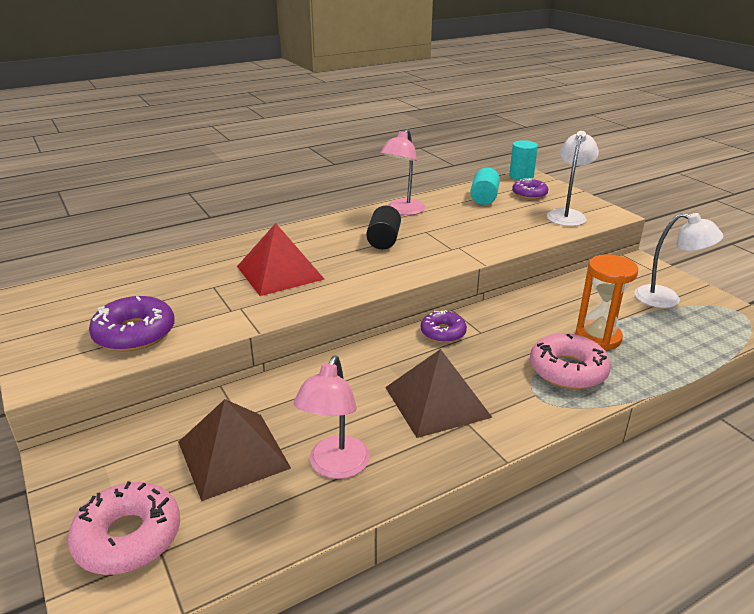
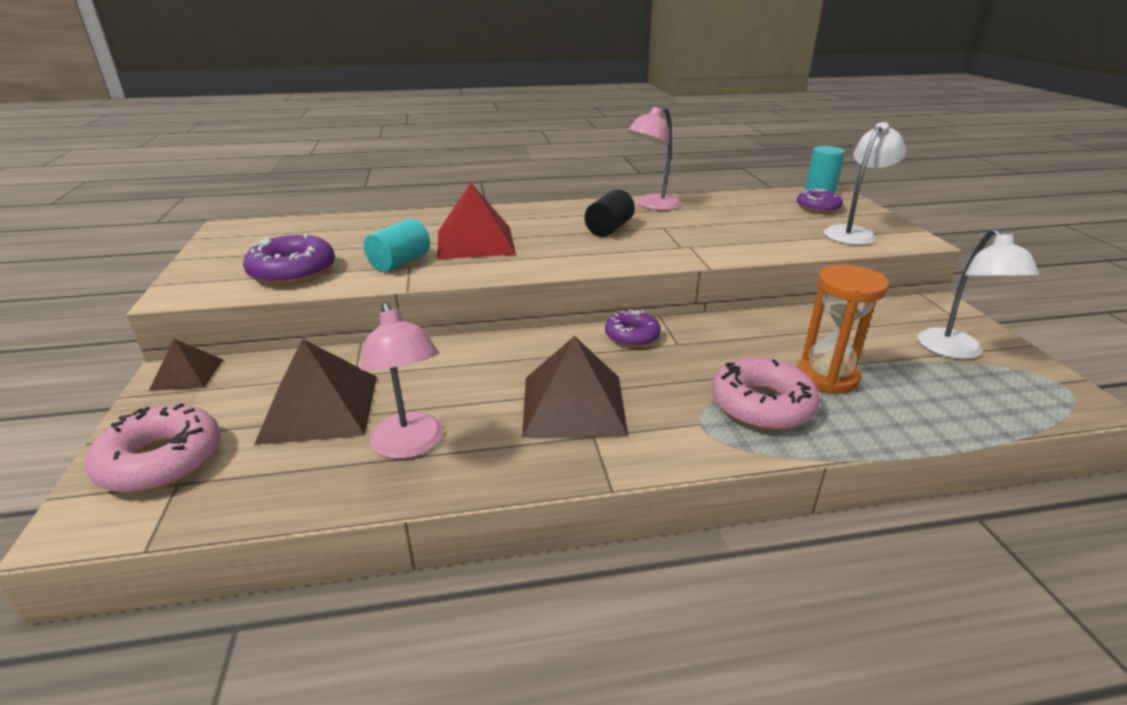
camera: 20 degrees right, 0 degrees up
(79, 454) = (187, 374): none -> brown pyramid
(335, 467) = (410, 446): pink lamp -> pink lamp turned 60 degrees counterclockwise
(484, 198) = (758, 205): turquoise cylinder -> turquoise cylinder (400, 262)
(667, 299) = (955, 351): white lamp -> white lamp turned 45 degrees clockwise

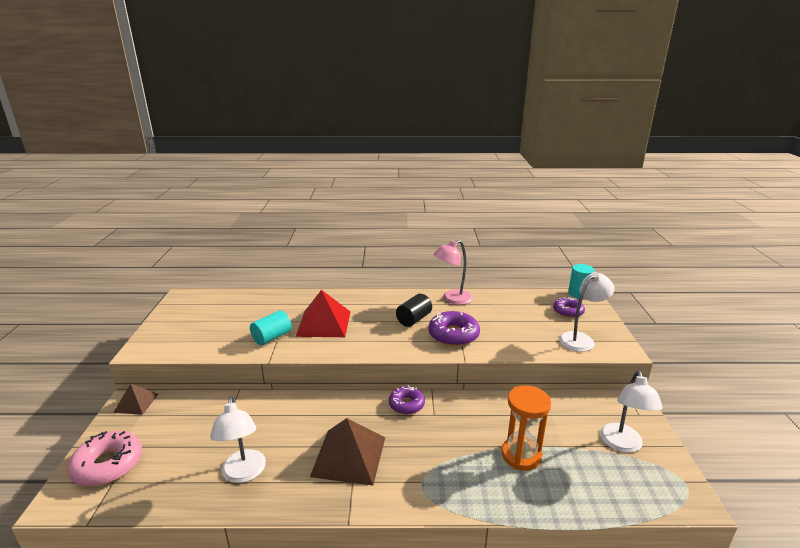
camera: 10 degrees right, 5 degrees down
(293, 271) = (207, 338): purple donut -> purple donut (453, 335)
(320, 408) = (201, 438): brown pyramid -> none
(410, 446) = (243, 474): pink lamp -> white lamp
(762, 405) = (467, 473): pink donut -> none

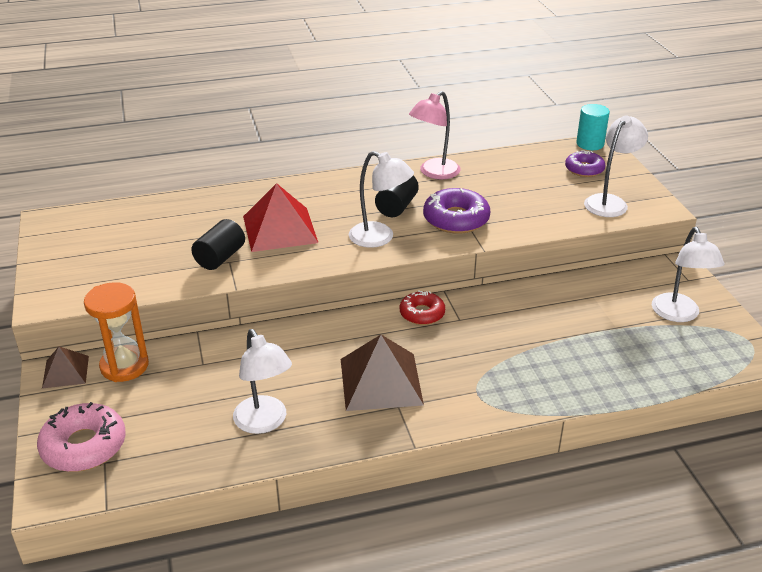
camera: 15 degrees left, 10 degrees up
(272, 337) = (220, 257): turquoise cylinder -> black cylinder
(390, 340) = (379, 238): none -> white lamp
(406, 404) = (422, 313): purple donut -> red donut
(521, 455) = (574, 345): orange hourglass -> orange hourglass (124, 366)

